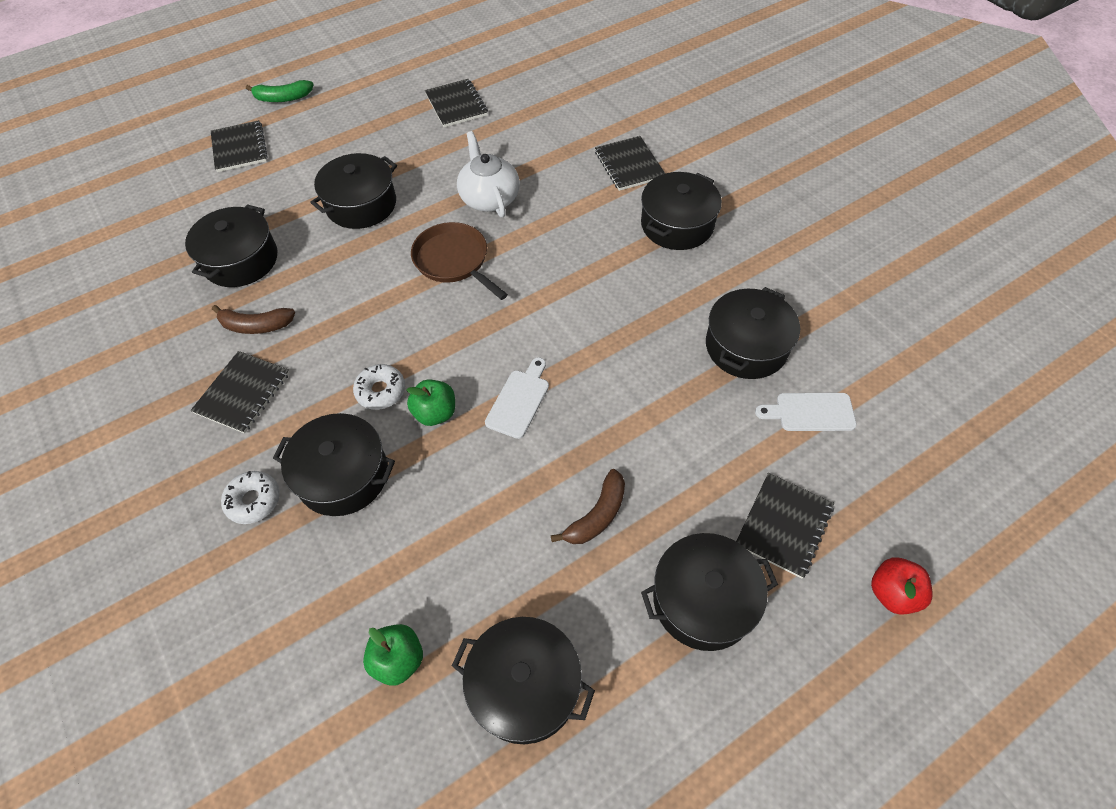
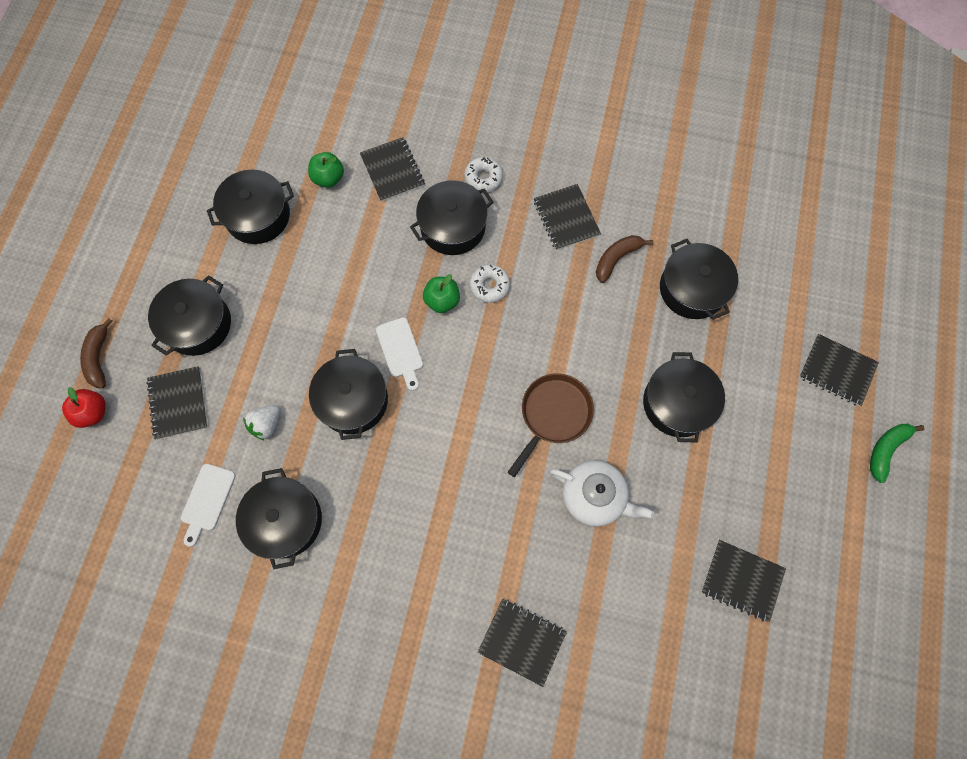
camera: 135 degrees right, 15 degrees up
(323, 599) = (392, 170): none -> black notebook
(454, 261) = (553, 415): brown pan -> brown pan turned 60 degrees counterclockwise
(597, 515) = (291, 321): brown banana -> brown banana (99, 358)
(677, 224) = (424, 602): black pot -> black pot (353, 400)
(704, 434) = (266, 424): none -> white strawberry
(810, 412) = (207, 500): white cutting board -> white cutting board turned 150 degrees clockwise

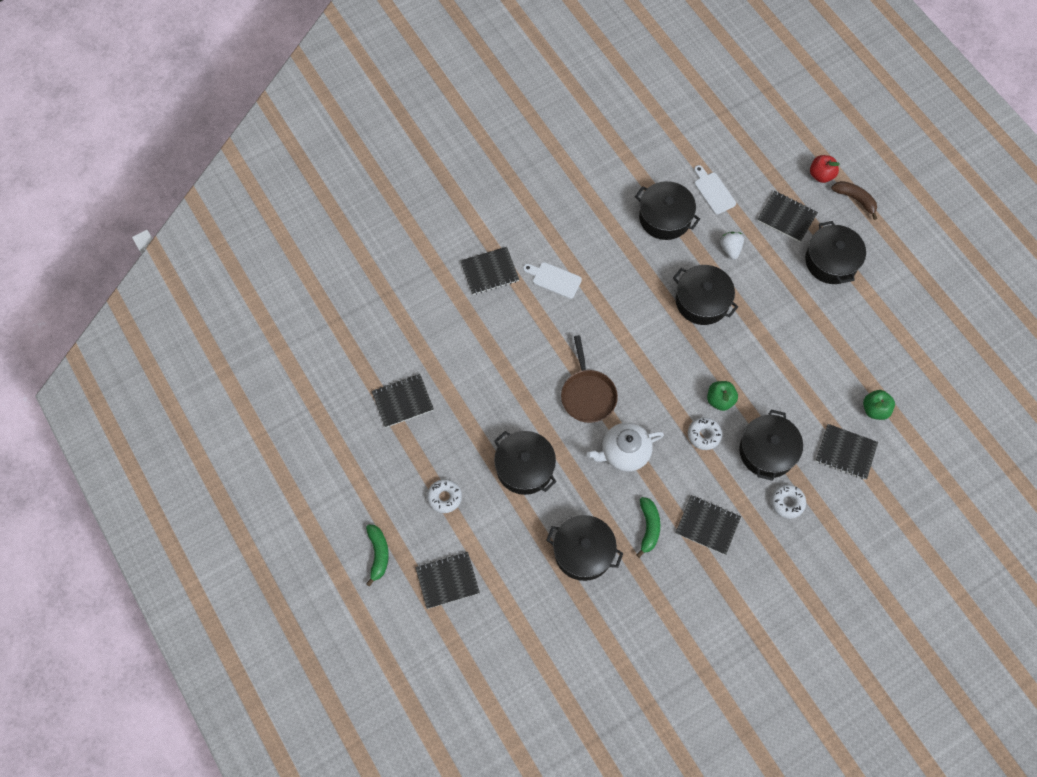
camera: 135 degrees right, 5 degrees down
(258, 216) = (882, 347): black pot -> none
(400, 350) = (709, 350): white cutting board -> white cutting board (554, 279)
(594, 496) = (521, 372): white teapot -> white teapot (624, 452)
(617, 258) = (648, 527): brown banana -> green banana
(778, 445) = (444, 497): none -> white donut

